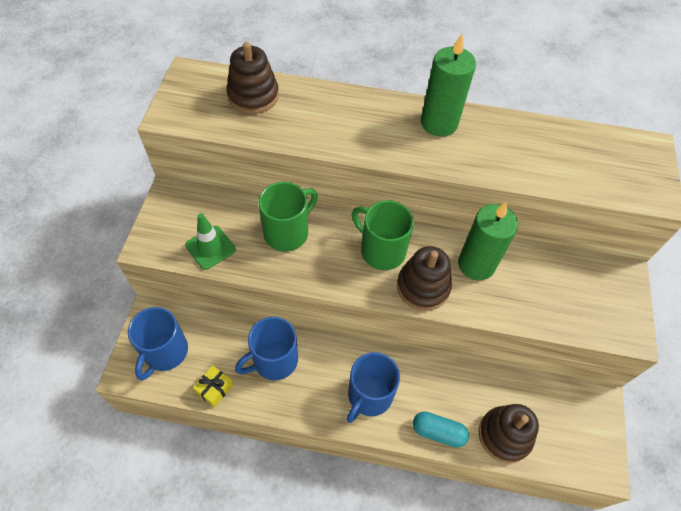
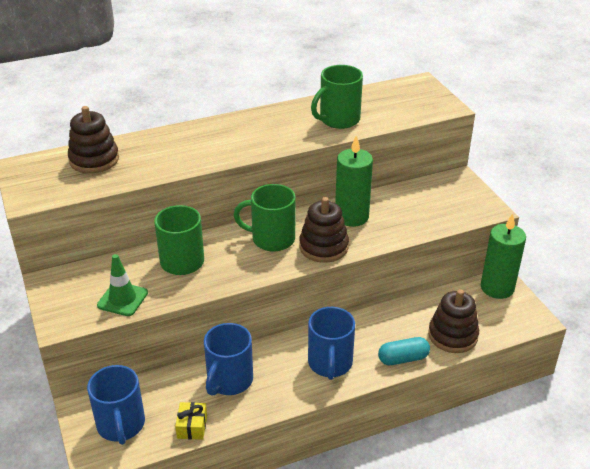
camera: 30 degrees left, 20 degrees down
(439, 123) = (262, 122): green candle -> green candle (497, 288)
(520, 157) = (338, 120): none -> green mug

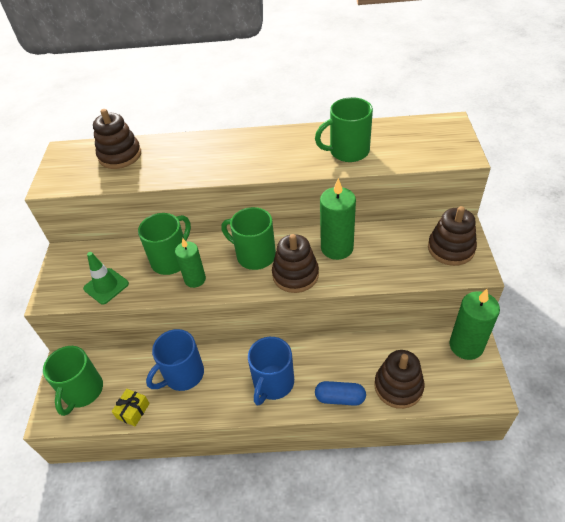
camera: 25 degrees right, 10 degrees up
(121, 425) = (82, 391): blue mug -> green mug
(220, 272) = (195, 279): none -> green candle
(403, 359) = (340, 398): turquoise capsule -> blue capsule
(458, 197) = (451, 248): none -> brown stacking toy

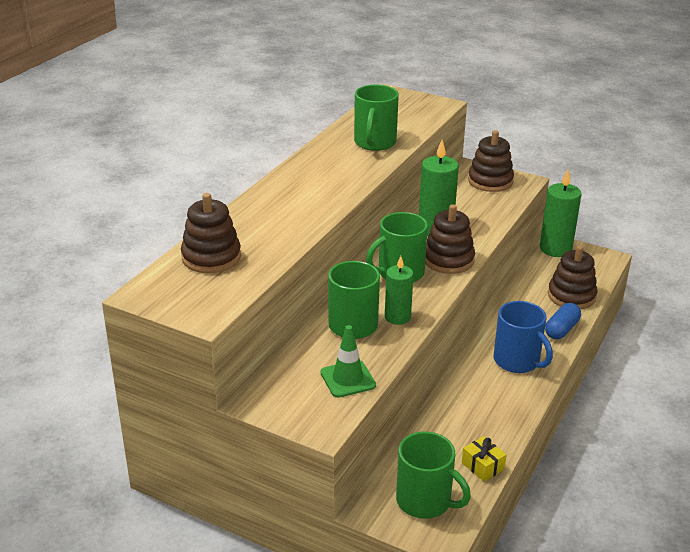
camera: 65 degrees left, 15 degrees down
(183, 375) = (462, 416): blue mug -> none

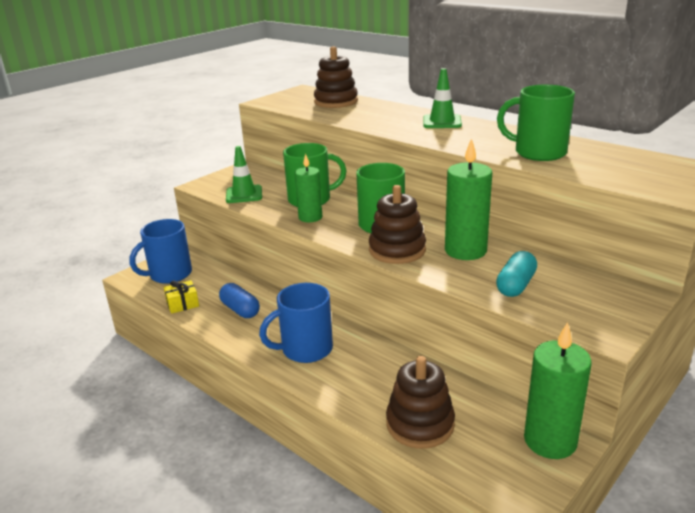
camera: 105 degrees right, 5 degrees down
(293, 185) = (442, 122): none -> green traffic cone
(425, 501) = (169, 274): green mug -> blue mug
(480, 208) = (515, 285): none -> turquoise capsule
(490, 181) = (599, 304): brown stacking toy -> none
(561, 329) = (349, 395): blue capsule -> blue capsule (240, 310)

